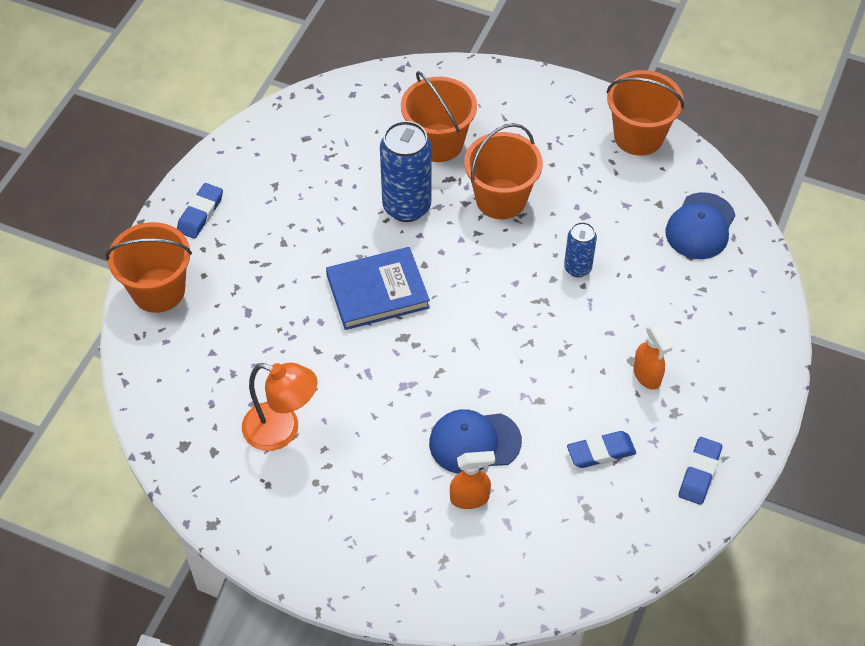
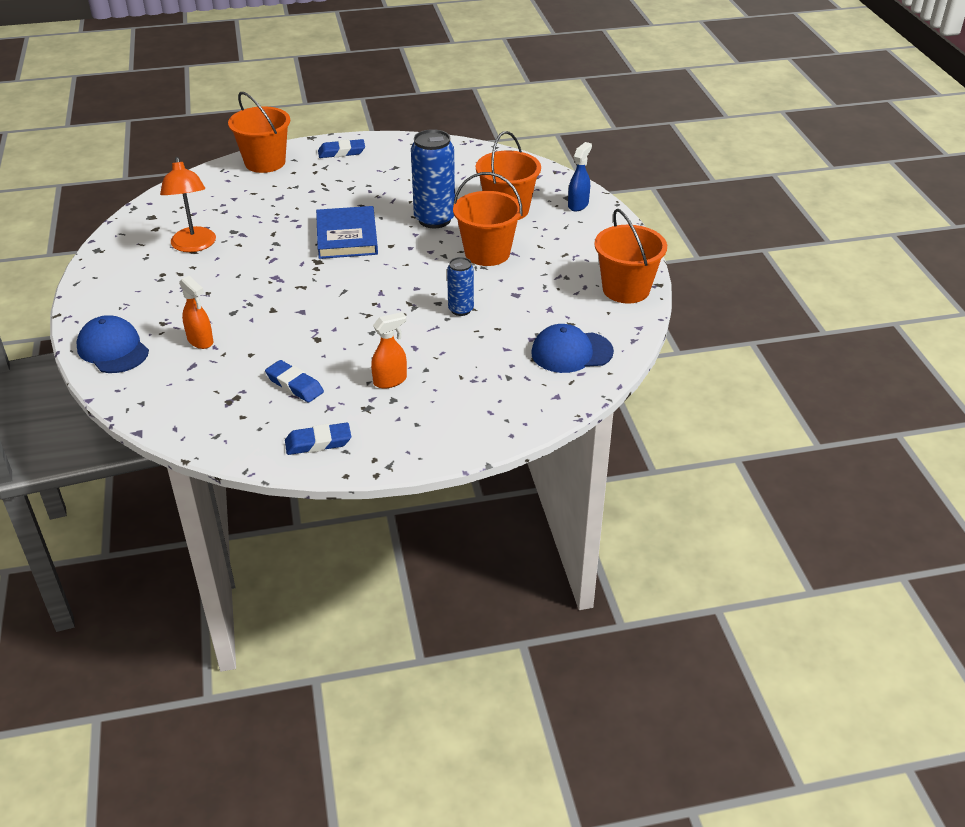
camera: 55 degrees right, 15 degrees down
(377, 291) = (347, 236): blue book -> blue book turned 45 degrees clockwise
(474, 442) = (252, 324): blue cap -> blue cap (113, 349)
(475, 87) = (578, 205): none -> blue spray bottle
(647, 376) = (390, 380): orange spray bottle -> orange spray bottle turned 150 degrees counterclockwise

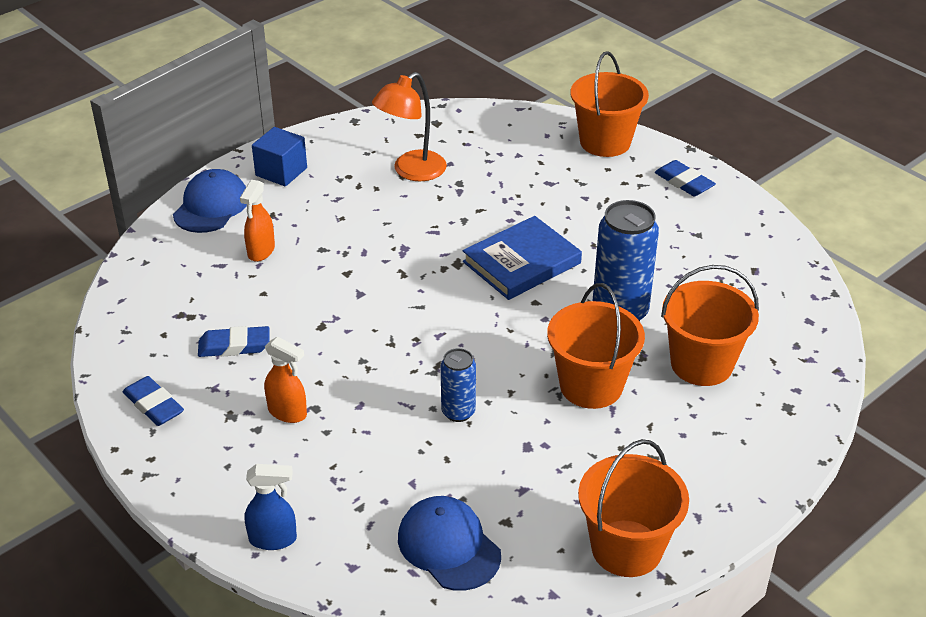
camera: 60 degrees right, 0 degrees up
(115, 302) = (281, 172): none -> blue cube
(294, 385) = (234, 346): blue eraser -> blue eraser turned 75 degrees clockwise
(578, 205) = (780, 424): blue spray bottle -> blue spray bottle (273, 539)

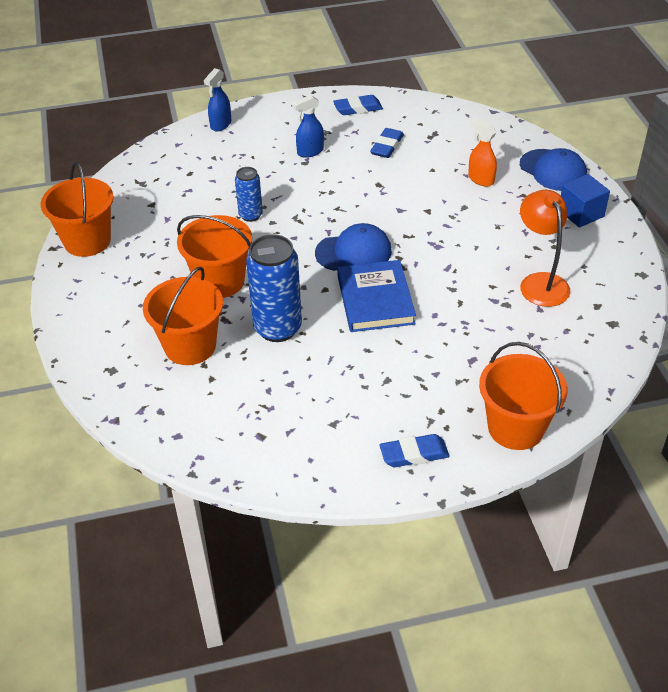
camera: 120 degrees right, 5 degrees up
(288, 412) = (310, 152): orange spray bottle -> blue spray bottle
(448, 546) = (157, 178): blue cap -> blue cap (354, 252)

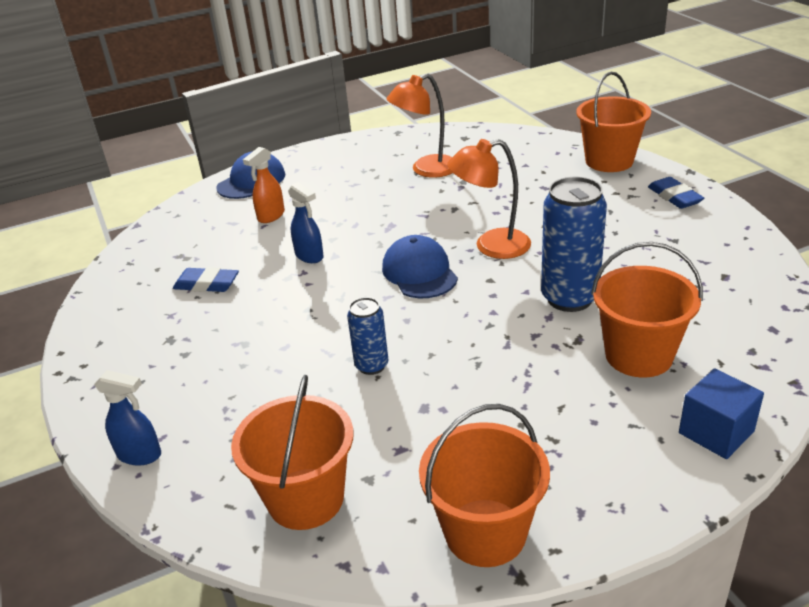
camera: 100 degrees left, 10 degrees down
(220, 281) = (513, 360): orange bucket -> orange bucket (306, 498)
(310, 152) = (219, 344): blue spray bottle -> blue spray bottle (309, 256)
(358, 108) = (113, 322): blue eraser -> none
(375, 300) = (491, 246): blue book -> orange lamp
(581, 213) = (320, 162): blue cube -> blue cube (716, 432)

